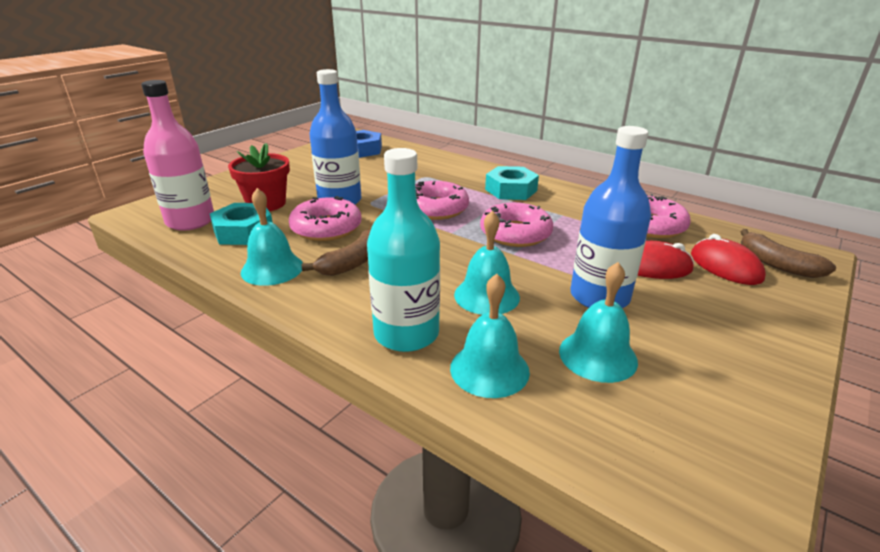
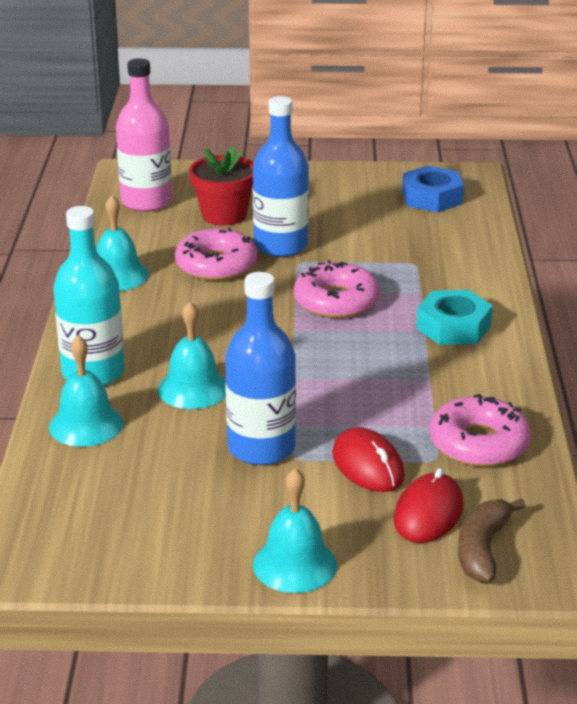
camera: 55 degrees right, 0 degrees up
(244, 232) = (159, 233): turquoise nut -> none
(352, 263) = (170, 305): brown banana -> none
(515, 233) = (339, 365): pink donut -> none
(597, 355) = (158, 470): turquoise bell -> turquoise bell (295, 564)

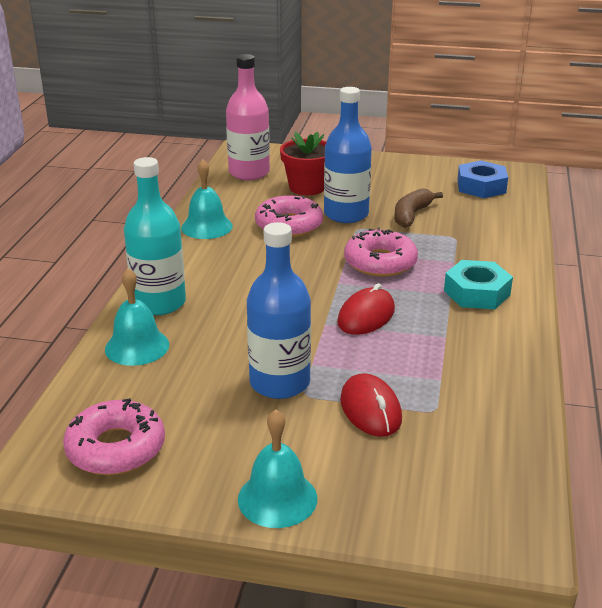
camera: 10 degrees right, 0 degrees up
(193, 389) = (237, 324): turquoise bell -> none
(428, 513) = (416, 462): red mouse -> red mouse (366, 316)
(478, 443) = (477, 399): pink donut -> pink donut (116, 448)
(482, 549) = (460, 505): brown banana -> brown banana (411, 215)

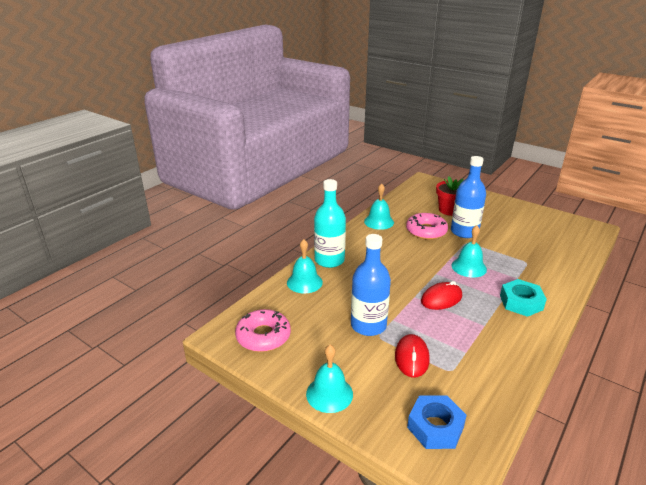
camera: 25 degrees right, 0 degrees up
(249, 173) = (420, 194): pink bottle -> none
(380, 262) = (469, 267): pink donut -> turquoise bell
(411, 215) = (505, 241): brown banana -> none
(481, 187) = (563, 232): blue nut -> blue nut (435, 427)

